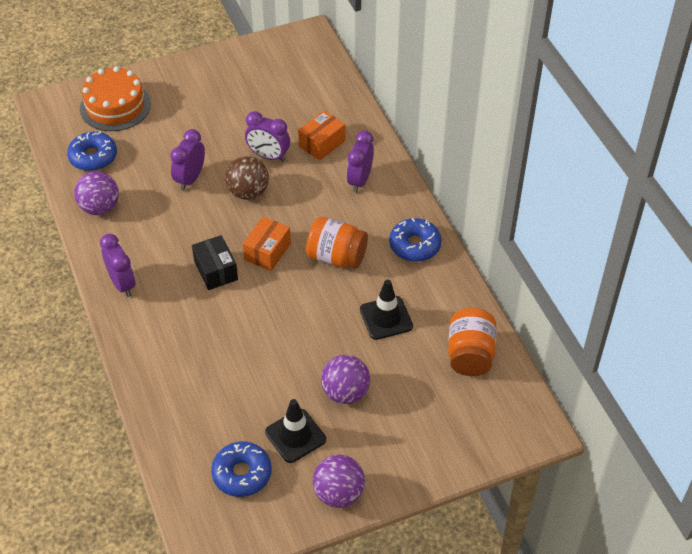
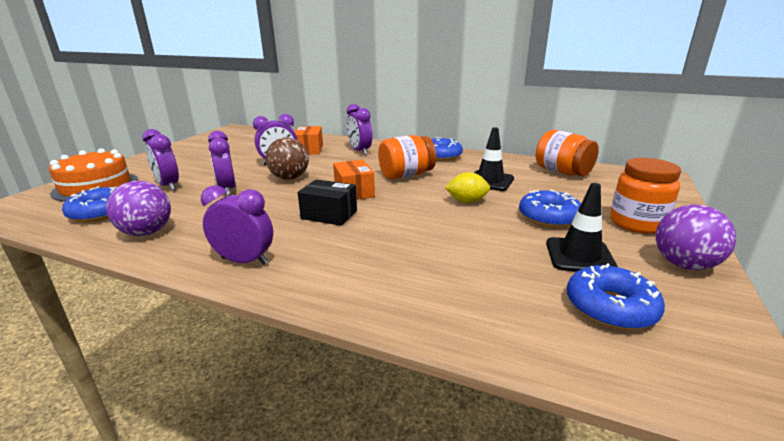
camera: 45 degrees left, 25 degrees down
(159, 141) = (168, 186): none -> purple clock
(323, 329) = (467, 201): none -> yellow lemon
(345, 392) = (549, 217): purple ball -> blue donut
(390, 448) = (637, 223): none -> orange jar

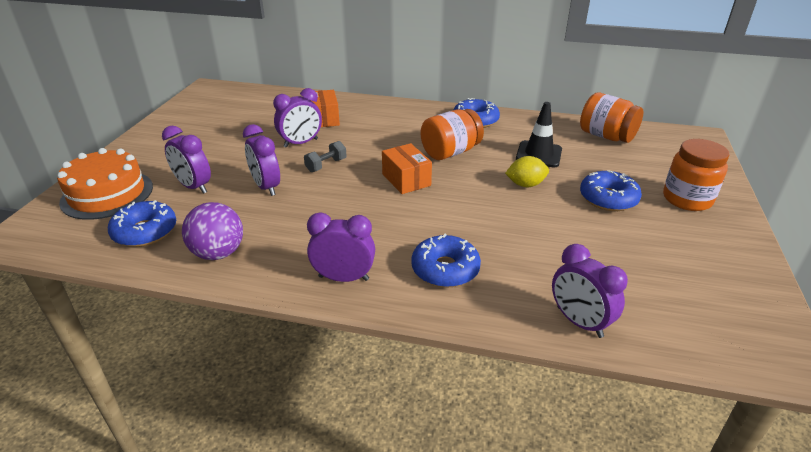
camera: 10 degrees left, 10 degrees up
(289, 178) = (326, 165): brown ball -> grey dumbbell
(329, 215) = (396, 213): black box -> none
(360, 151) = (383, 118): purple clock -> purple clock (579, 322)
(579, 256) = (645, 242): black traffic cone -> none
(610, 307) = (680, 292): blue donut -> blue donut (445, 269)
(684, 264) = (731, 243): purple ball -> none

